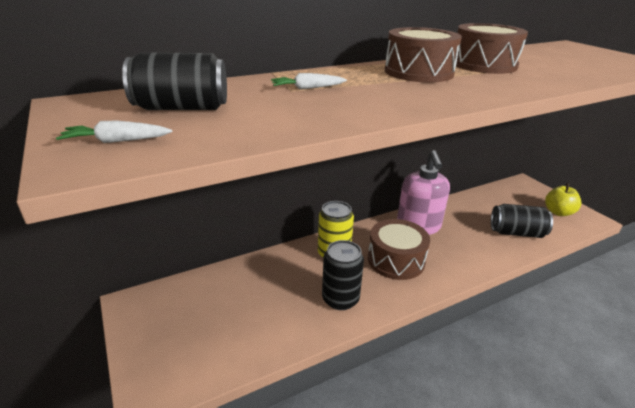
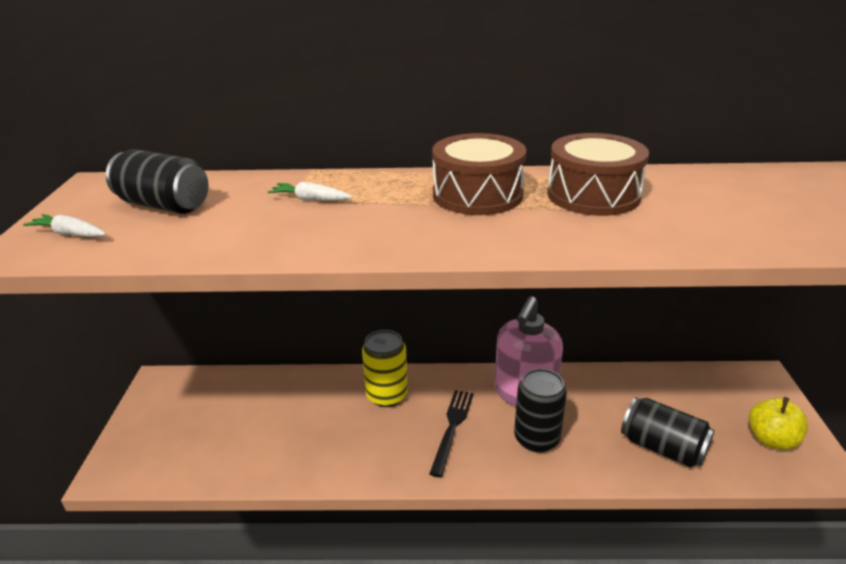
camera: 30 degrees right, 0 degrees up
(340, 299) = (346, 450): black can -> black can (536, 439)
(396, 260) = (452, 427): brown drum -> black fork

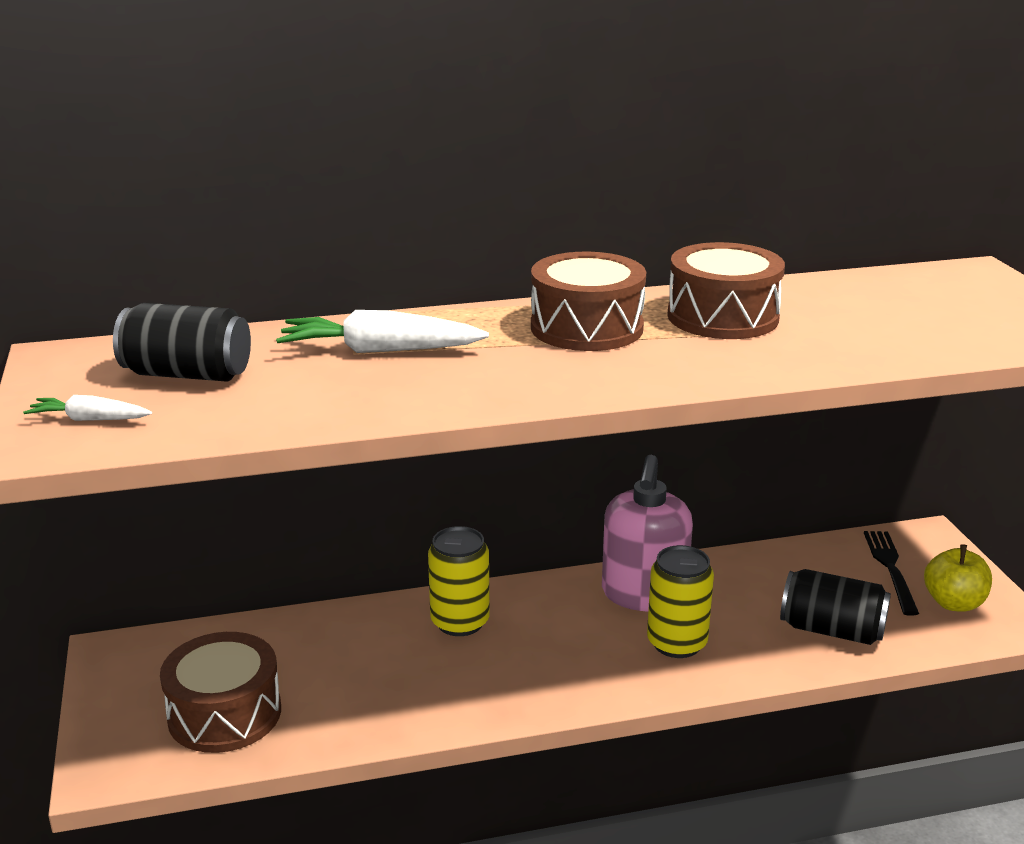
camera: 15 degrees left, 5 degrees down
(204, 441) = (224, 714): none -> brown drum
(310, 199) = (380, 350): white carrot -> white carrot, size x1.84
(452, 427) = (564, 646): black fork -> black fork (890, 568)
(536, 439) = (677, 643): black can -> yellow can

